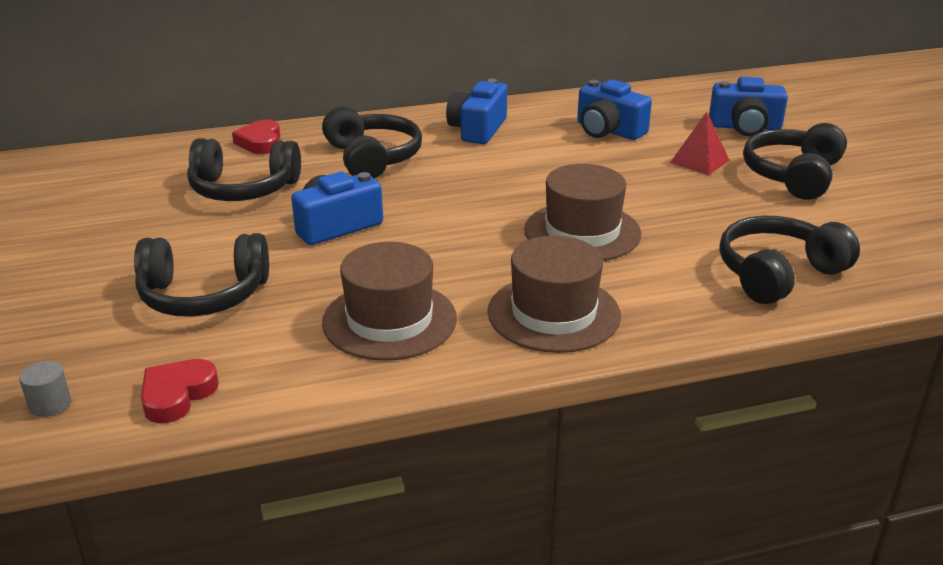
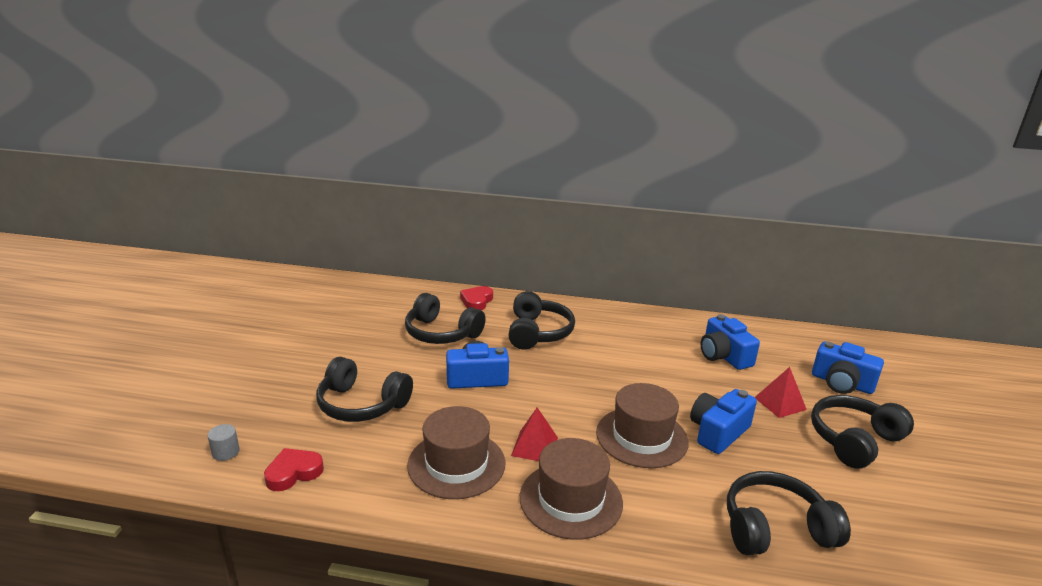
camera: 25 degrees right, 5 degrees down
(469, 275) = (535, 446): none -> red pyramid
(477, 129) = (626, 329): blue camera -> blue camera (718, 432)

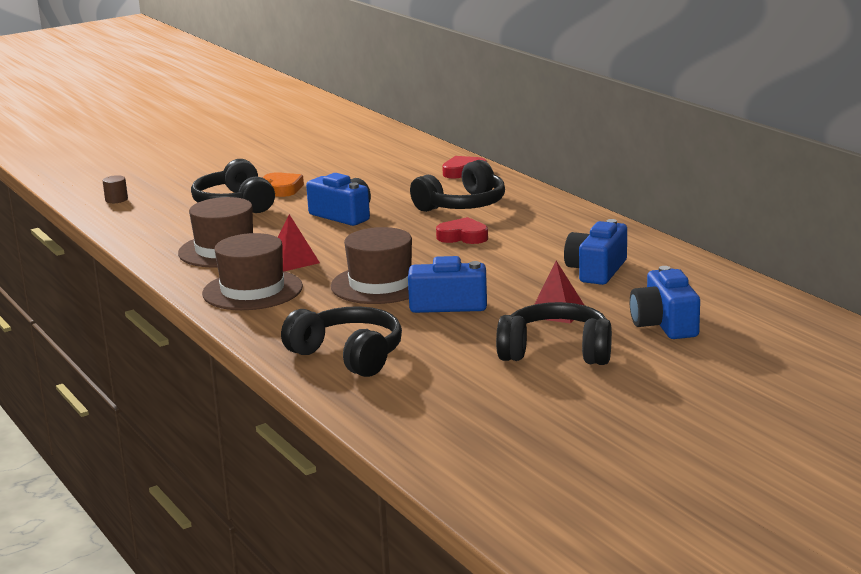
camera: 50 degrees right, 5 degrees down
(225, 452) = (116, 199): grey cylinder -> brown cylinder
(293, 473) = (131, 220): red heart -> red heart (463, 236)
(372, 370) = (283, 189): none -> orange heart
(441, 333) = (382, 183): black headphones -> none

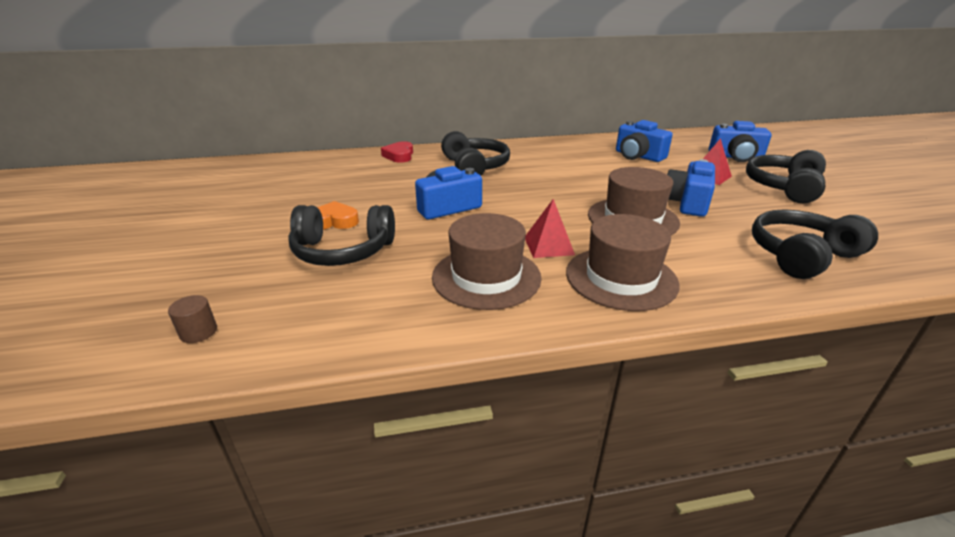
camera: 70 degrees left, 10 degrees up
(463, 236) = (543, 177): red heart -> none

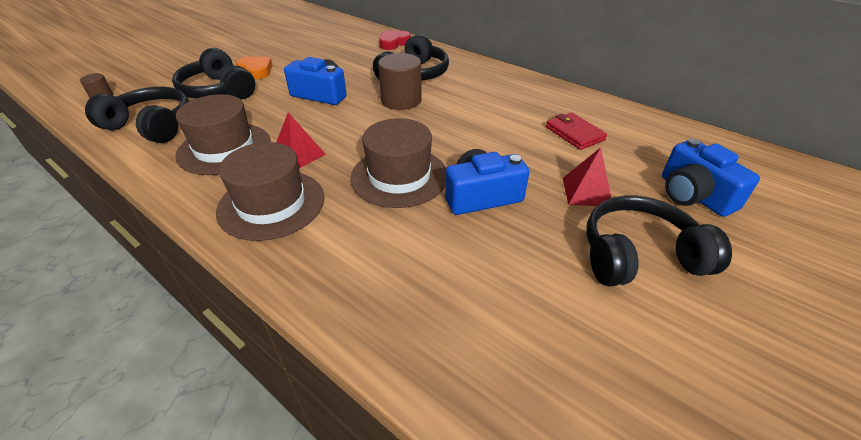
camera: 50 degrees right, 10 degrees up
(512, 184) = (401, 100): none -> brown cylinder
(638, 156) = (574, 133): blue camera -> red wallet
(801, 255) = (429, 305): black headphones -> black headphones (151, 126)

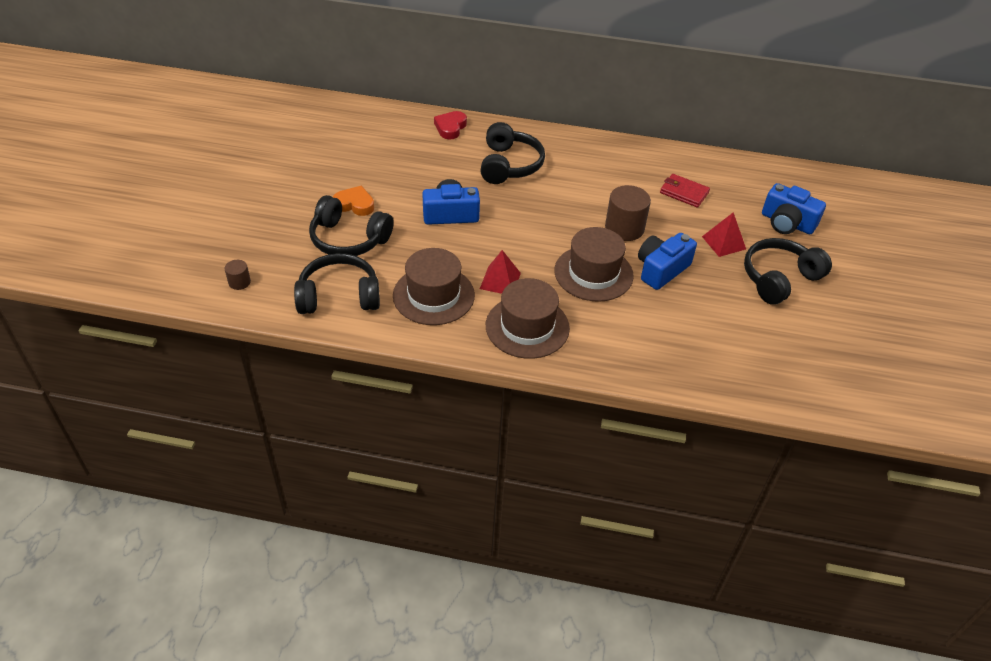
camera: 30 degrees left, 5 degrees up
(401, 100) = (526, 199): brown cylinder -> brown cylinder (624, 228)

